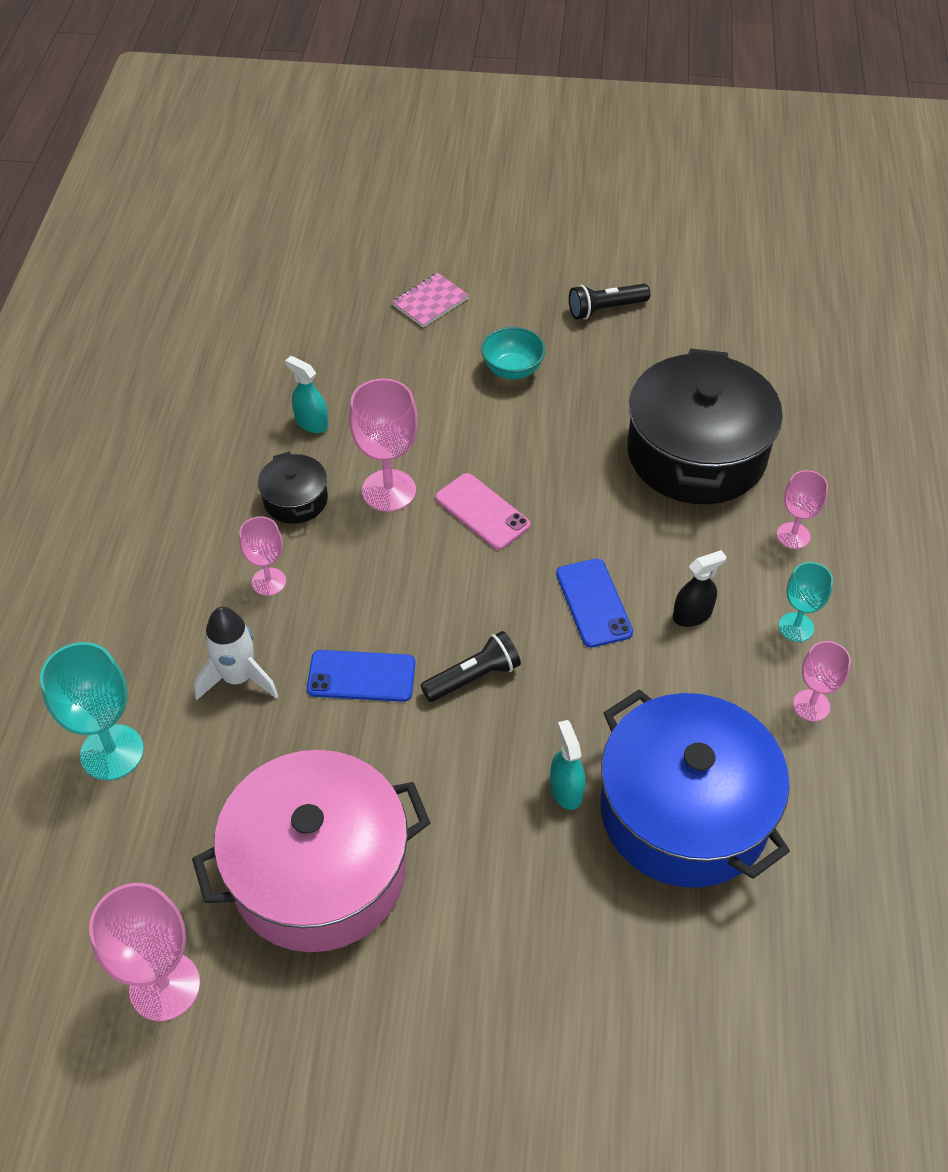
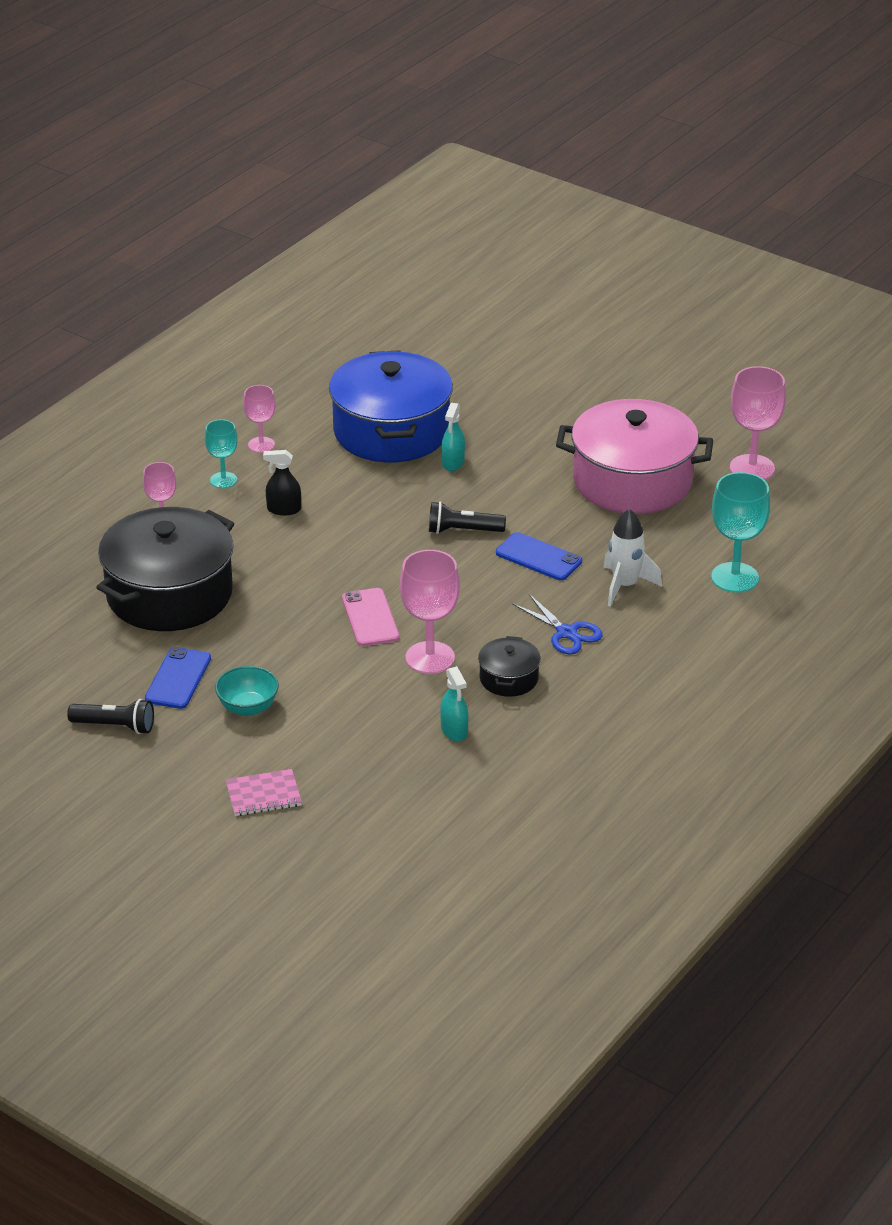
camera: 150 degrees left, 15 degrees down
(269, 582) = (566, 633): pink goblet -> blue scissors
(593, 603) = (343, 538): blue phone -> blue phone (178, 678)

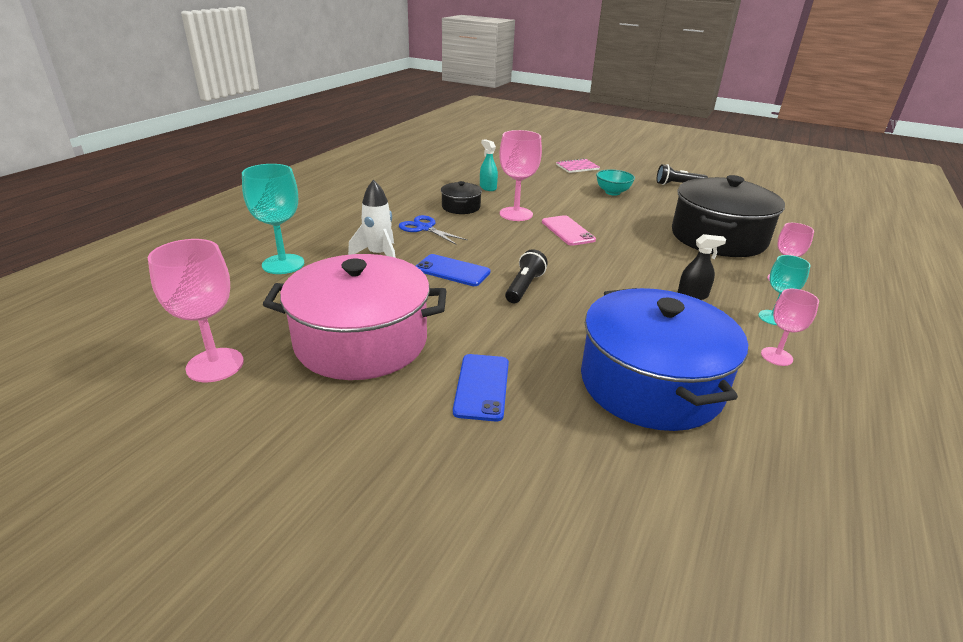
camera: 170 degrees right, 5 degrees down
(178, 678) = (665, 201): blue phone -> blue phone (482, 387)
(453, 463) = (561, 349): turquoise spray bottle -> none
(463, 531) = (524, 287): black flashlight -> black flashlight turned 60 degrees counterclockwise

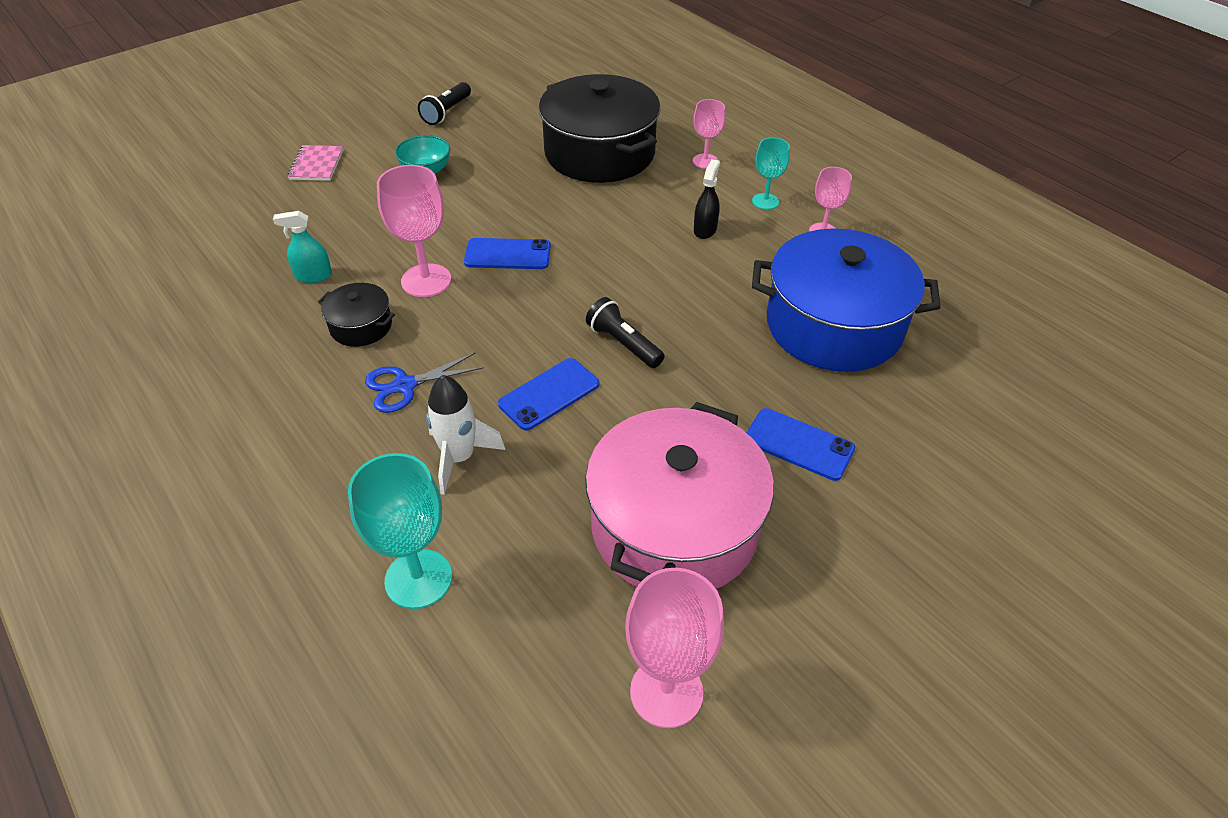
camera: 65 degrees left, 15 degrees up
(567, 231) = (508, 254): pink phone -> blue phone

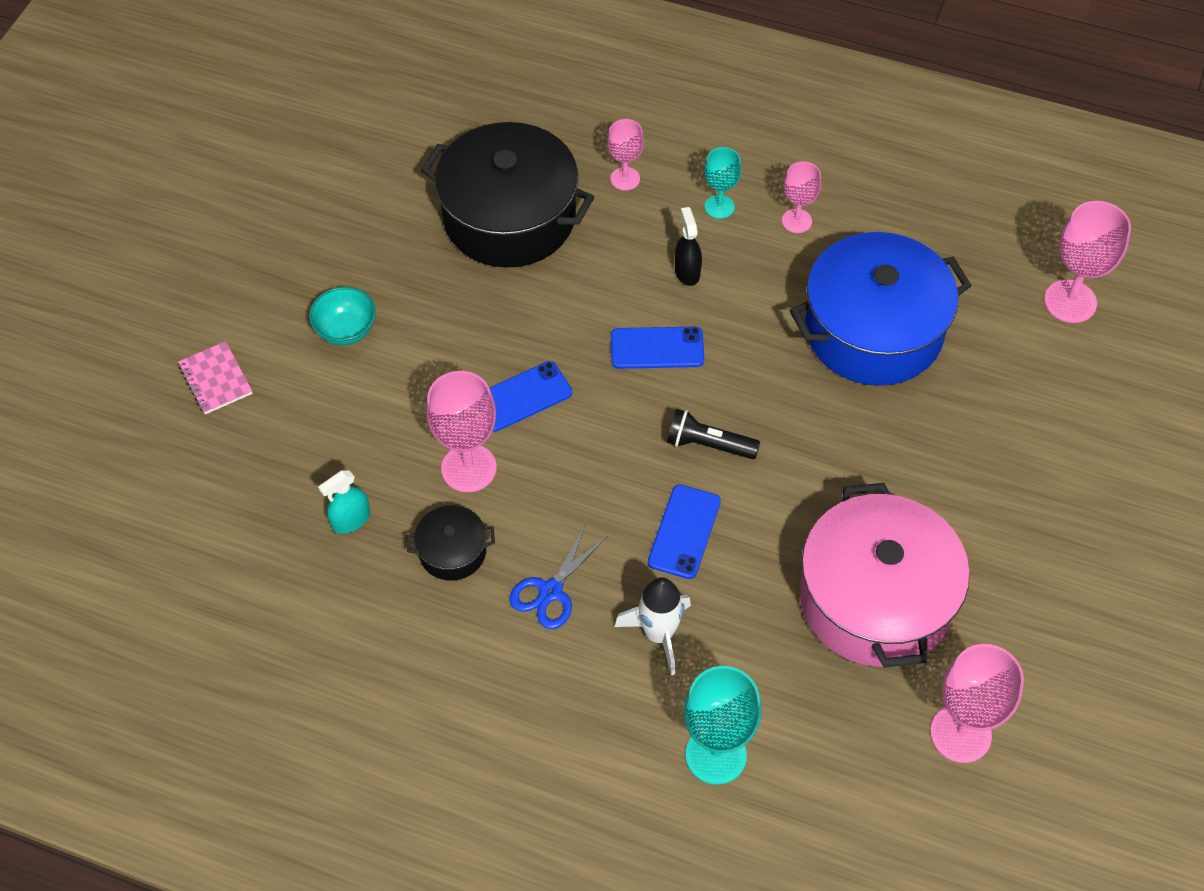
camera: 30 degrees left, 10 degrees up
(447, 112) = (294, 234): black flashlight -> none
(799, 444) = (920, 471): blue phone -> blue phone (657, 348)
(1045, 378) = (1070, 301): none -> pink goblet

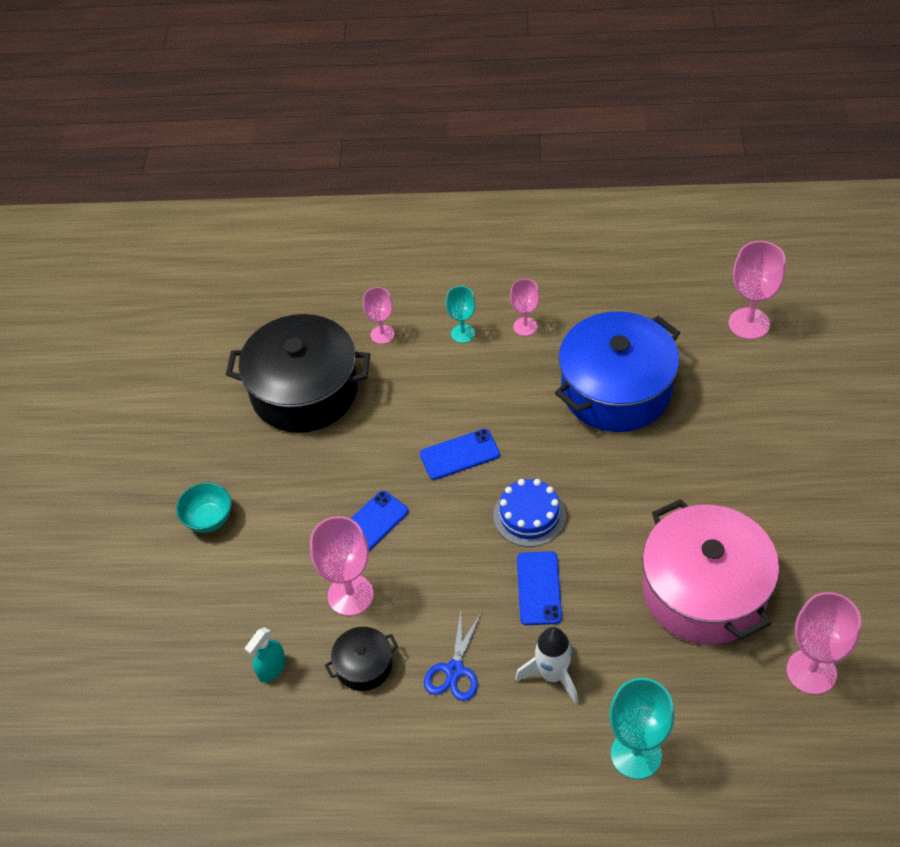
camera: 15 degrees left, 5 degrees down
(215, 379) = (116, 592): pink notebook -> none
(687, 272) = (458, 389): black spray bottle -> none
(708, 445) = (529, 515): black flashlight -> blue cake

